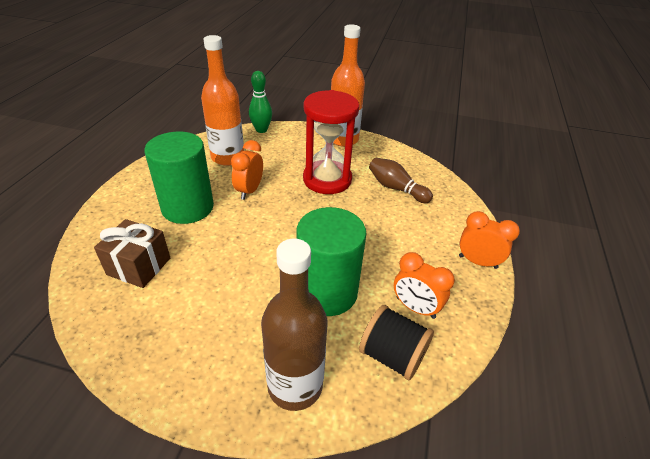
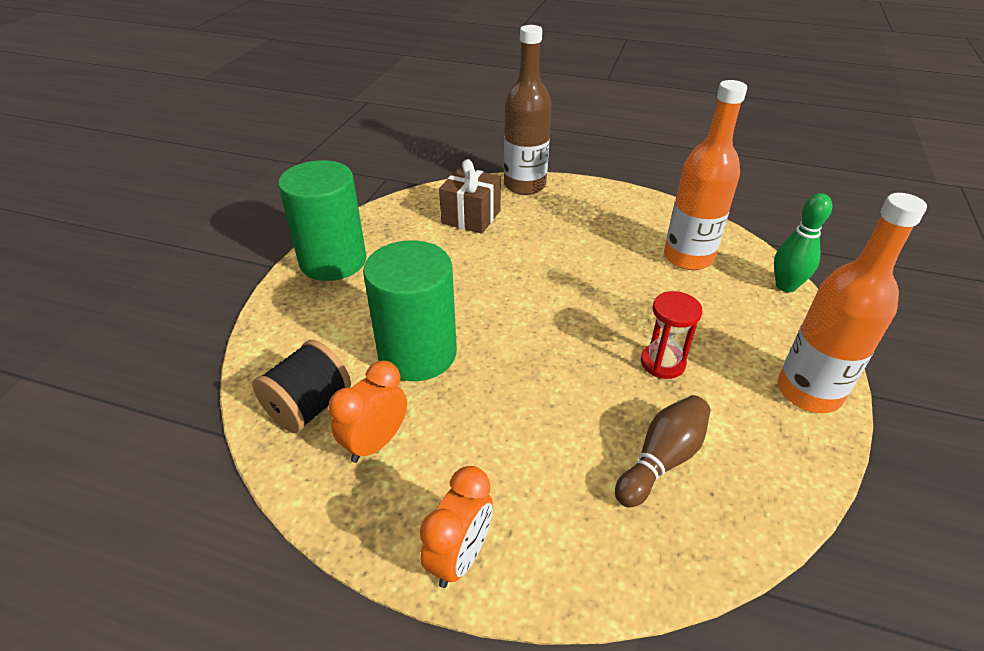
camera: 95 degrees right, 0 degrees up
(188, 207) = (568, 235): green cylinder -> green cylinder (333, 261)
(249, 191) = (612, 281): orange clock -> none
(295, 386) = (300, 326): brown bottle -> brown bottle (524, 185)
(327, 180) = (662, 363): red hourglass -> red hourglass, size x0.53

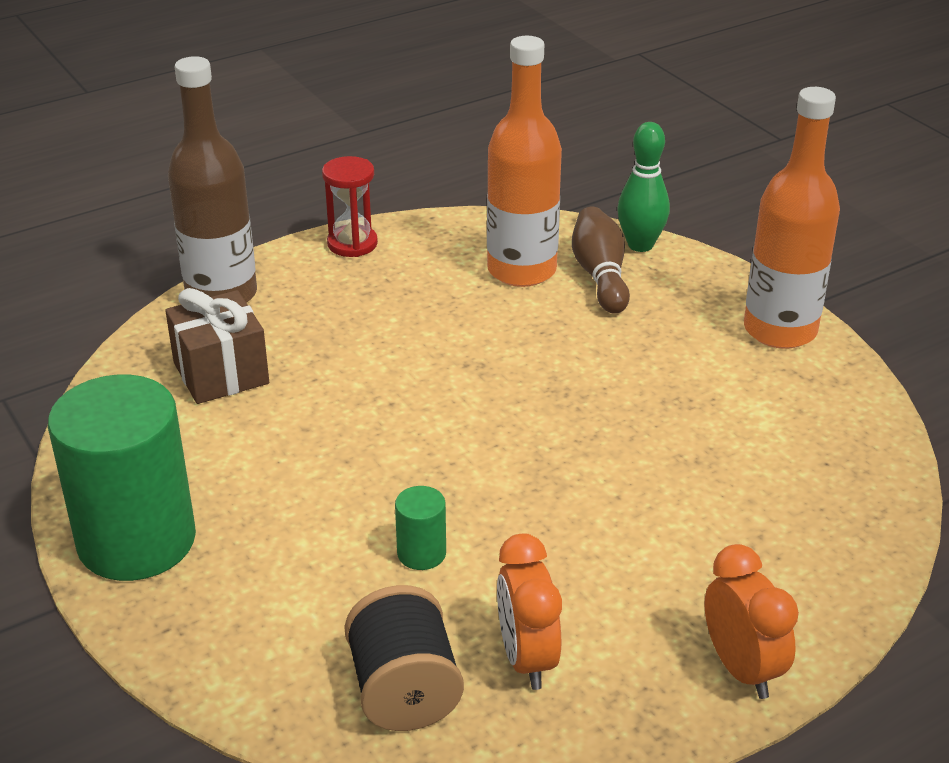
camera: 50 degrees left, 5 degrees down
(417, 353) = (421, 553): green cylinder -> green cylinder, size x0.41
(661, 460) = (762, 468): brown bowling pin -> brown bowling pin (600, 276)
(662, 363) = (648, 388): red hourglass -> red hourglass (352, 244)

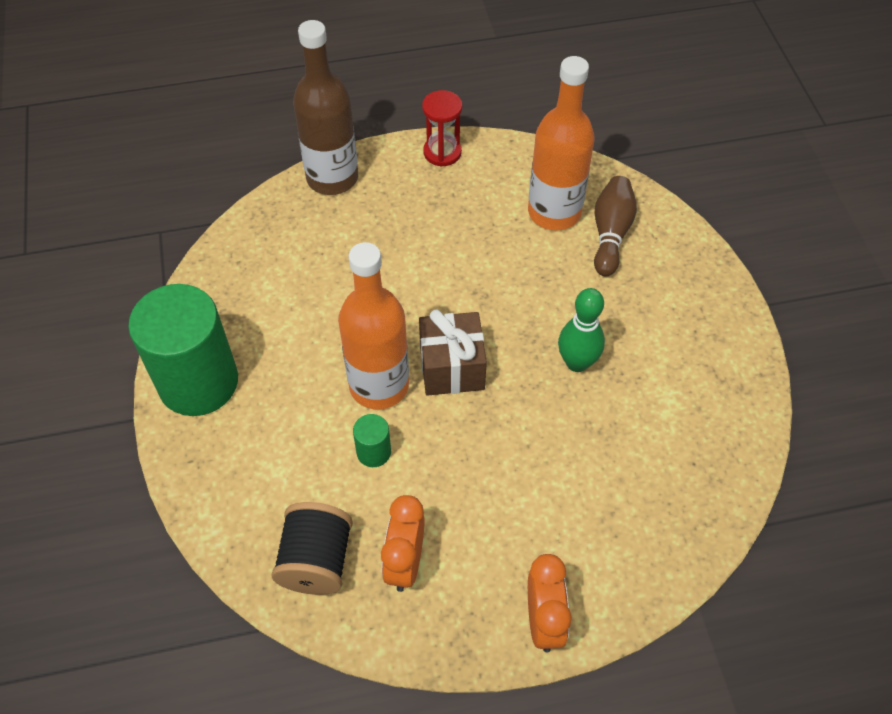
camera: 20 degrees right, 20 degrees up
(221, 373) = (304, 251): brown gift -> brown gift (452, 367)
(640, 245) = (655, 211): green bowling pin -> green bowling pin (577, 363)
(780, 330) = (722, 327): orange bottle -> orange bottle (379, 385)

